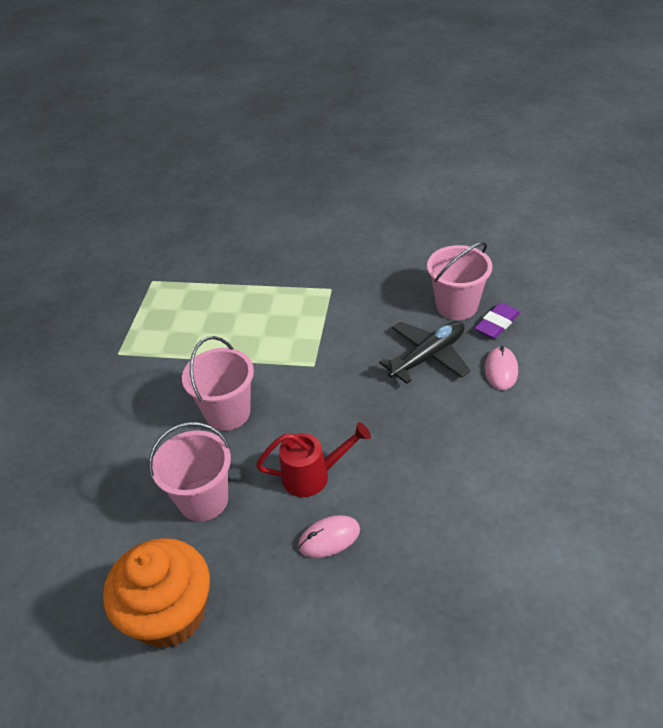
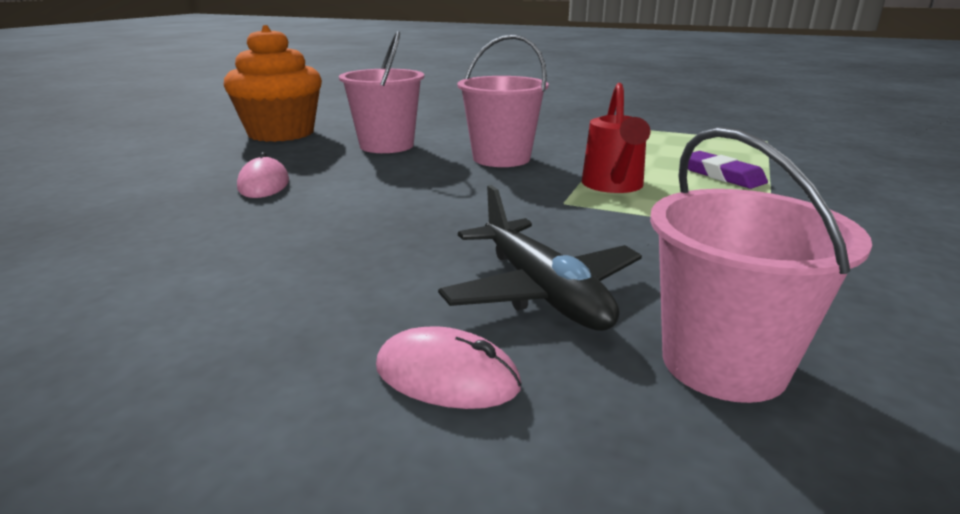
camera: 100 degrees right, 20 degrees down
(313, 476) = (360, 185): red watering can -> red watering can (613, 186)
(497, 323) = (637, 418): purple eraser -> purple eraser (722, 175)

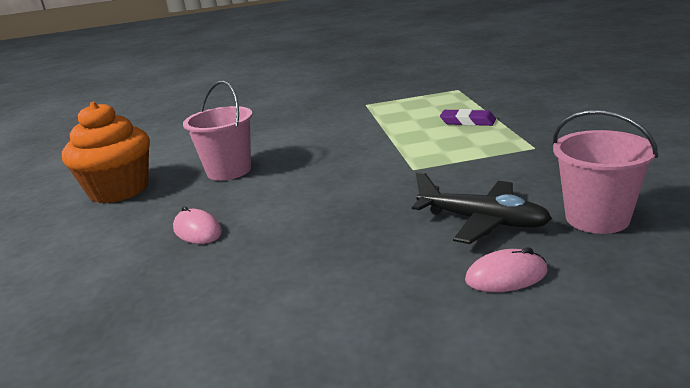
camera: 30 degrees left, 0 degrees up
(501, 158) = (327, 153): pink bucket -> none
(613, 186) = (423, 149): red watering can -> none

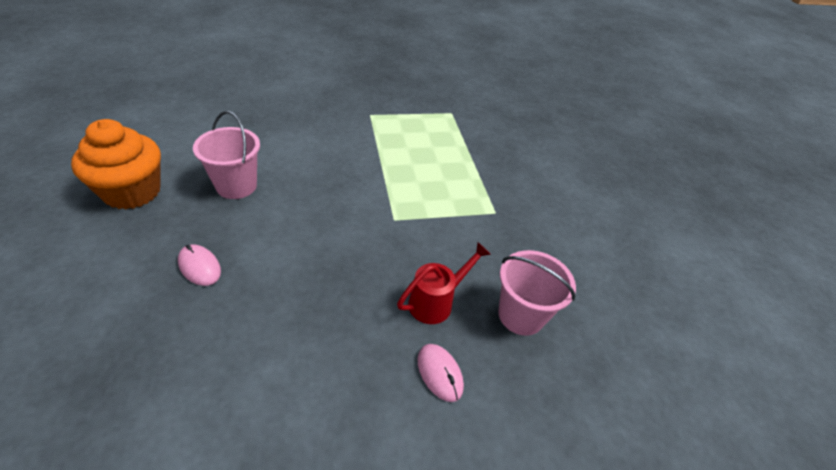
camera: 10 degrees left, 20 degrees up
(468, 121) = (450, 163): purple eraser -> none
(483, 221) = (436, 302): black plane -> red watering can
(506, 276) = (439, 373): pink mouse -> pink mouse turned 75 degrees clockwise

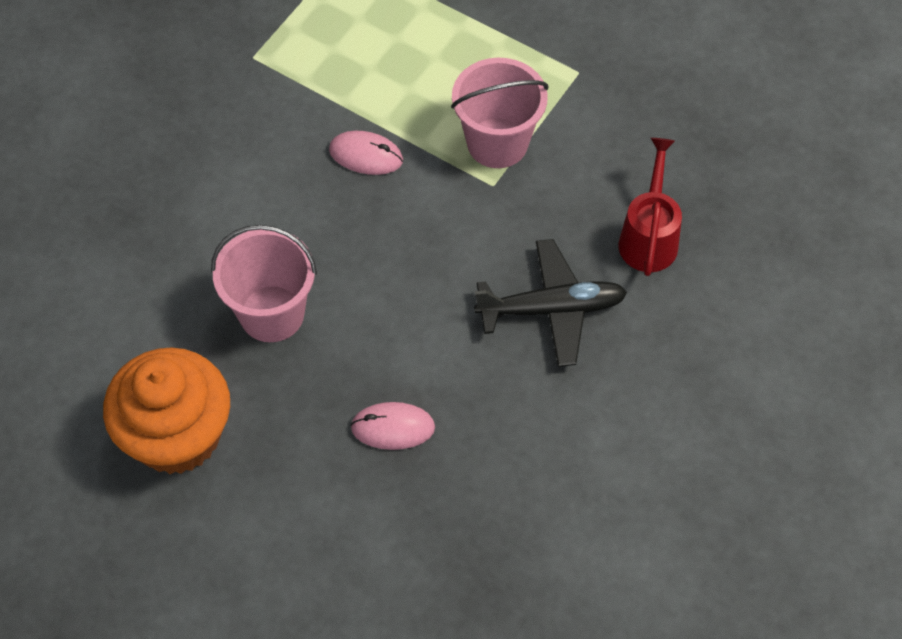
camera: 40 degrees left, 15 degrees up
(343, 288) = (552, 309): none -> black plane
(439, 373) = (732, 300): pink mouse -> pink mouse (366, 155)
(521, 315) = (734, 175): pink bucket -> pink bucket (497, 143)

